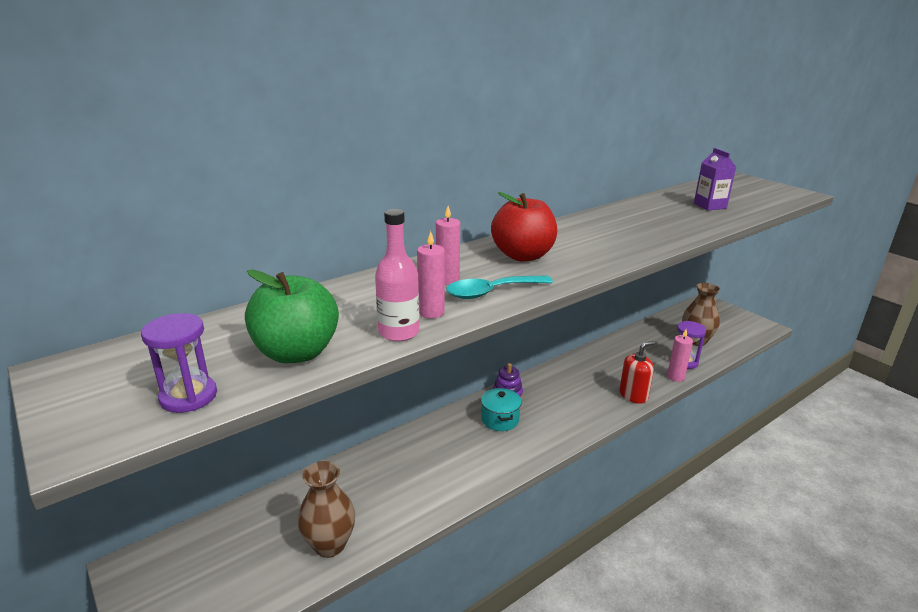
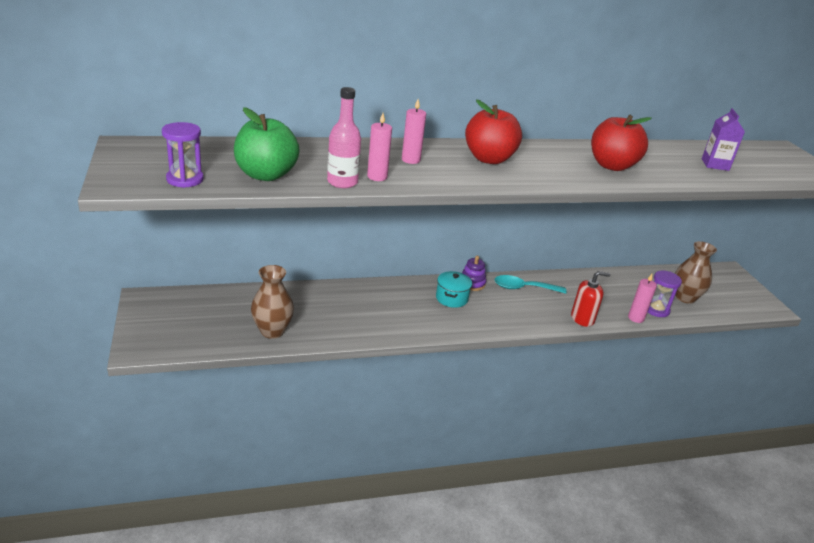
camera: 20 degrees right, 5 degrees up
(491, 292) = (435, 176): turquoise spoon -> turquoise spoon (523, 288)
(635, 230) = (612, 166): none -> red apple

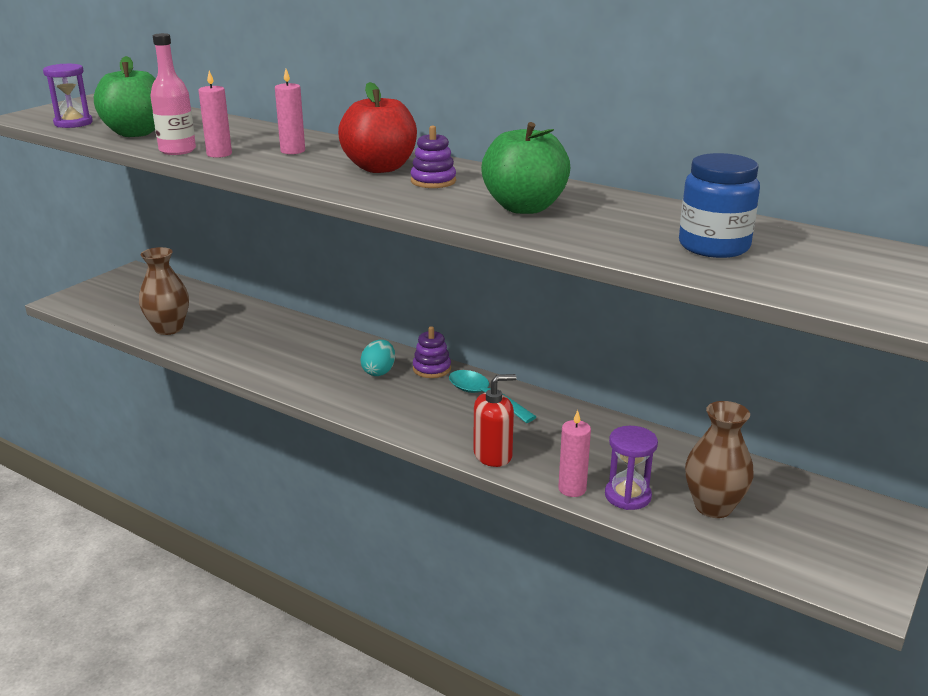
camera: 50 degrees right, 5 degrees down
(451, 298) = (379, 372): turquoise pot -> turquoise egg
(536, 161) = (433, 181): none -> purple stacking toy
(582, 318) = (493, 455): red soap dispenser -> red soap dispenser turned 60 degrees counterclockwise
(612, 166) = (524, 207): red apple -> green apple
(715, 164) = (714, 246): purple carton -> blue jar

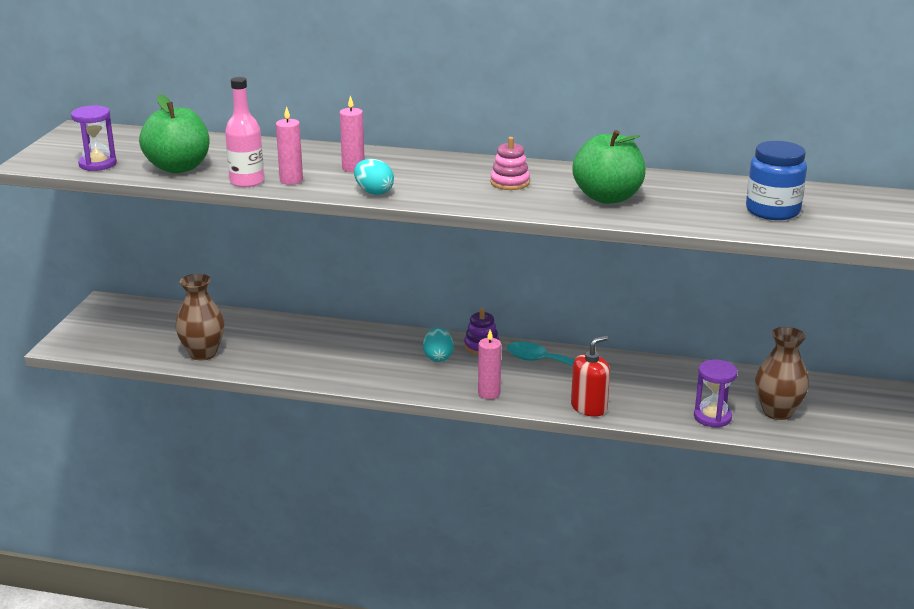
camera: 20 degrees left, 0 degrees up
(282, 173) = (374, 192): none -> turquoise egg
(380, 168) = (451, 175): red apple -> none
(433, 181) = (510, 182): purple stacking toy -> pink stacking toy
(572, 489) = (668, 420): pink candle -> pink candle (489, 393)

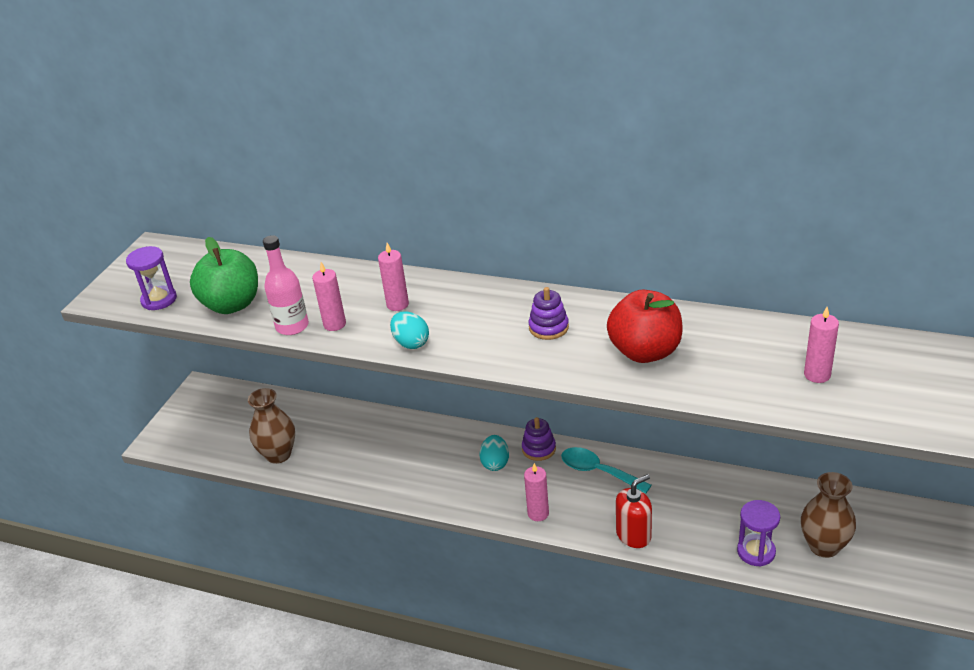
camera: 10 degrees right, 10 degrees up
(510, 182) = (548, 327): pink stacking toy -> purple stacking toy
(607, 197) = (645, 352): green apple -> red apple
(772, 211) = (817, 375): blue jar -> pink candle

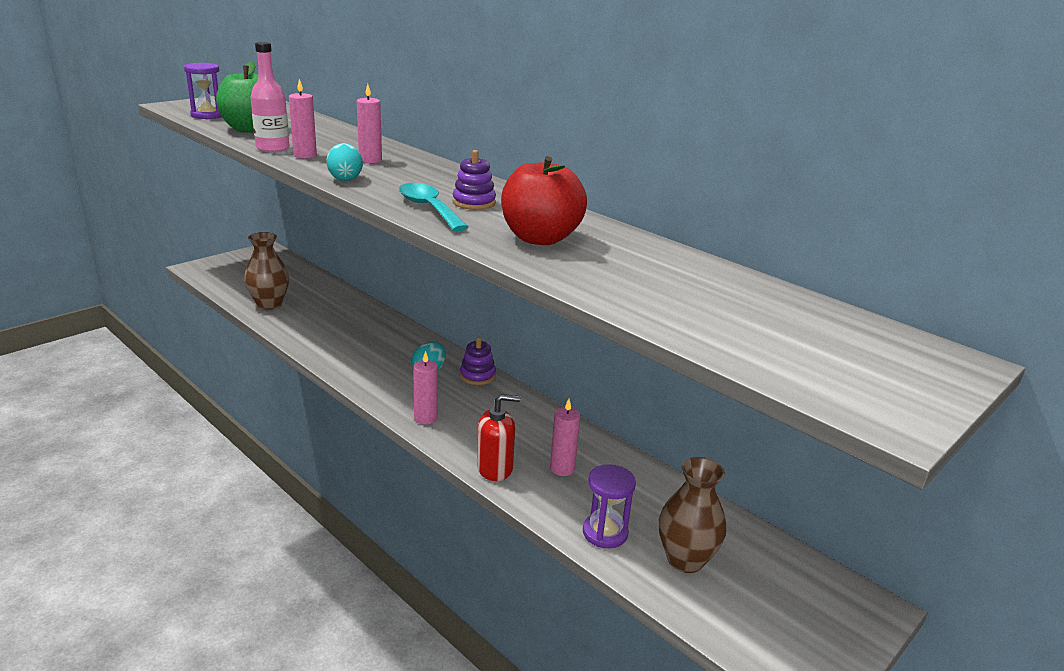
camera: 20 degrees right, 10 degrees down
(598, 471) = (513, 410): turquoise spoon -> turquoise spoon (429, 208)
(817, 375) = (700, 302): pink candle -> pink candle (562, 468)

